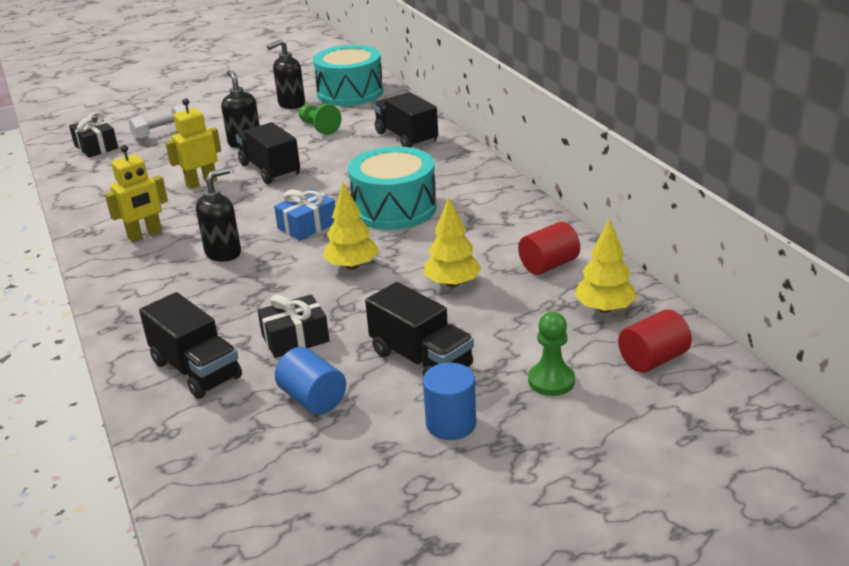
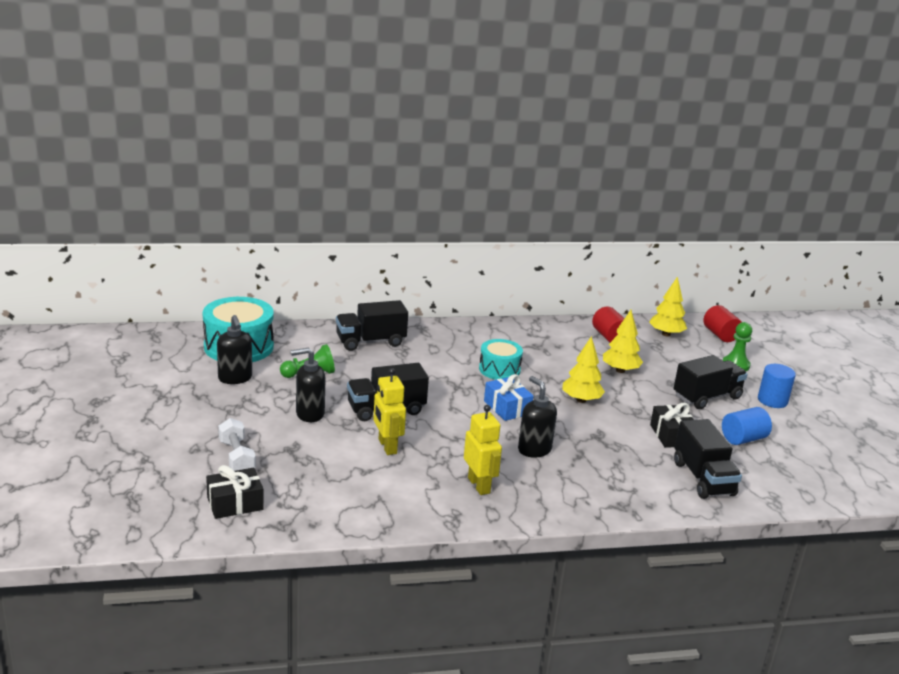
camera: 80 degrees left, 5 degrees down
(196, 370) = (703, 478): black truck -> black truck turned 105 degrees clockwise
(394, 209) = (499, 369): turquoise drum -> turquoise drum, size x0.61

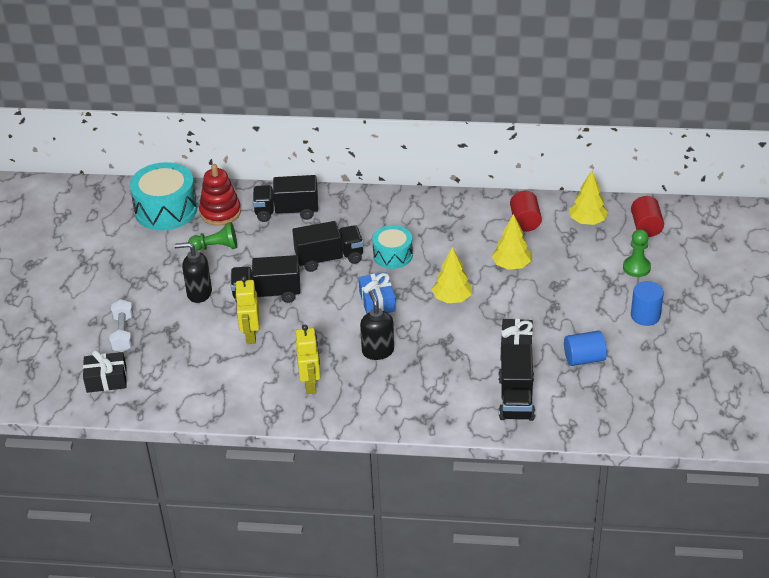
camera: 20 degrees right, 15 degrees up
(235, 378) = (150, 247): black soap dispenser -> none
(300, 346) = (220, 212): none -> red stacking toy
(707, 397) = (580, 306): black truck -> black truck (329, 258)

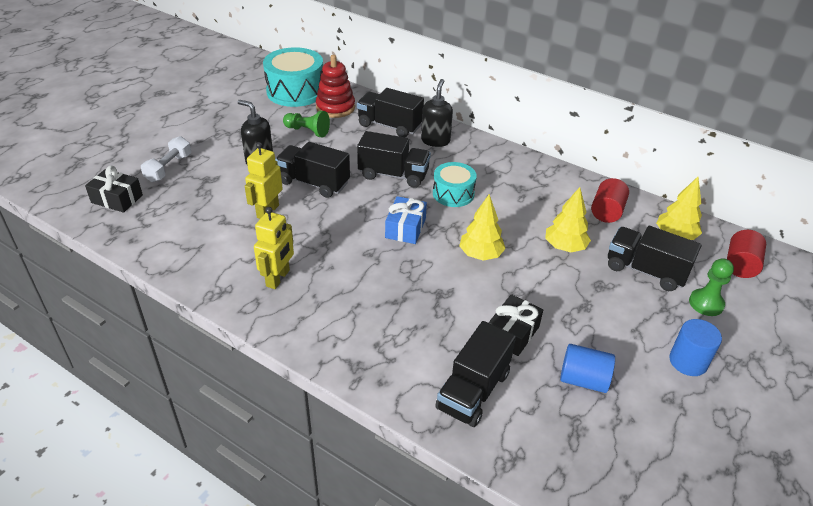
camera: 25 degrees right, 0 degrees up
(378, 351) = (368, 274): black soap dispenser -> black soap dispenser (435, 140)
(581, 260) = (645, 271): none -> black truck

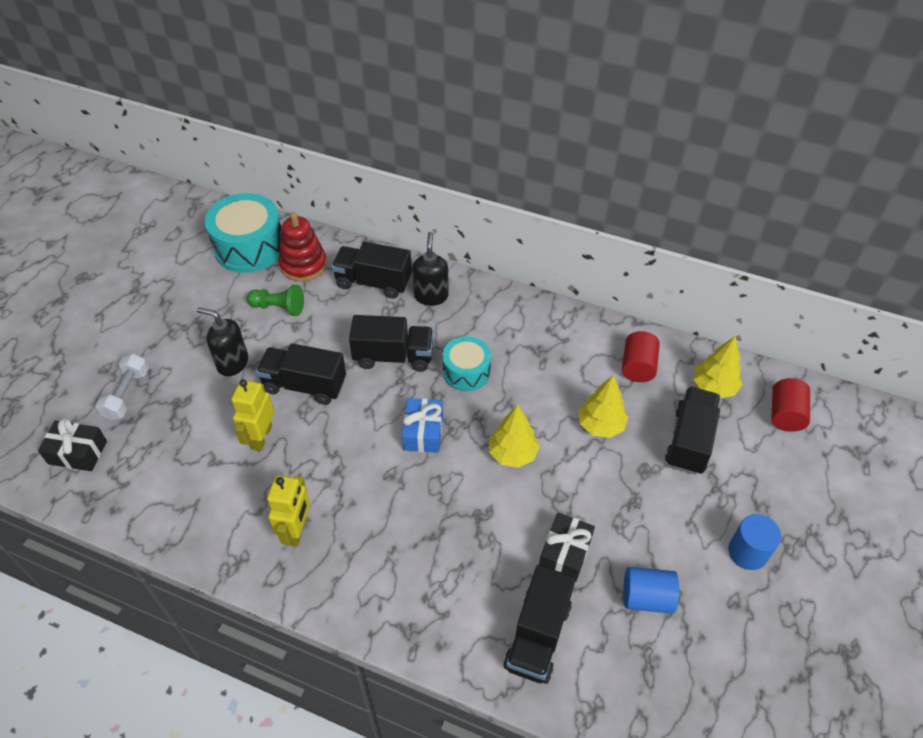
camera: 10 degrees left, 10 degrees up
(645, 271) = (689, 441): black truck -> black truck turned 90 degrees clockwise
(706, 303) = (756, 473): green pawn -> none

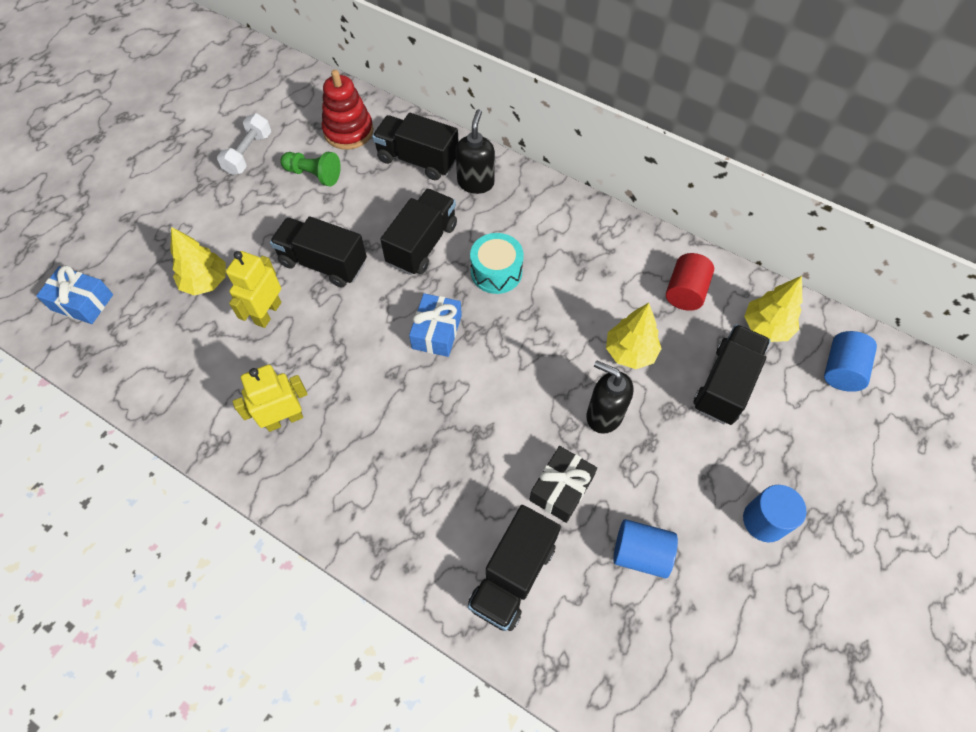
camera: 10 degrees right, 10 degrees up
(77, 452) = (82, 302): black gift -> blue gift
(127, 394) = (142, 247): white dumbbell -> white dumbbell (248, 153)
(232, 363) = (254, 229): black soap dispenser -> black soap dispenser (604, 415)
(249, 247) = (296, 105): turquoise drum -> none
(297, 530) = (284, 419): yellow robot -> yellow robot turned 135 degrees counterclockwise
(393, 356) = (422, 244): black truck -> black truck turned 75 degrees counterclockwise
(512, 453) = (527, 369): yellow tree -> yellow tree (206, 282)
(785, 414) = (841, 370): red cylinder -> blue cylinder

